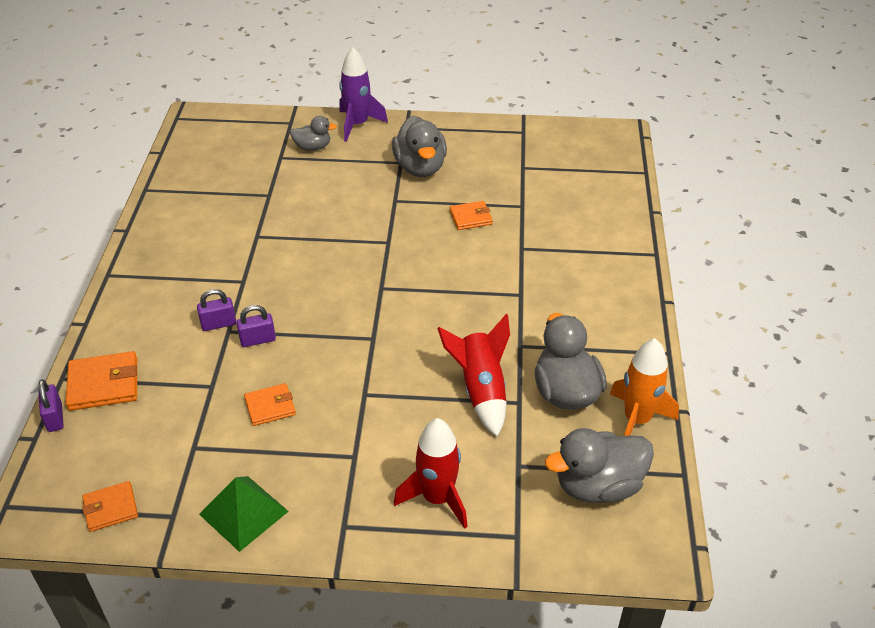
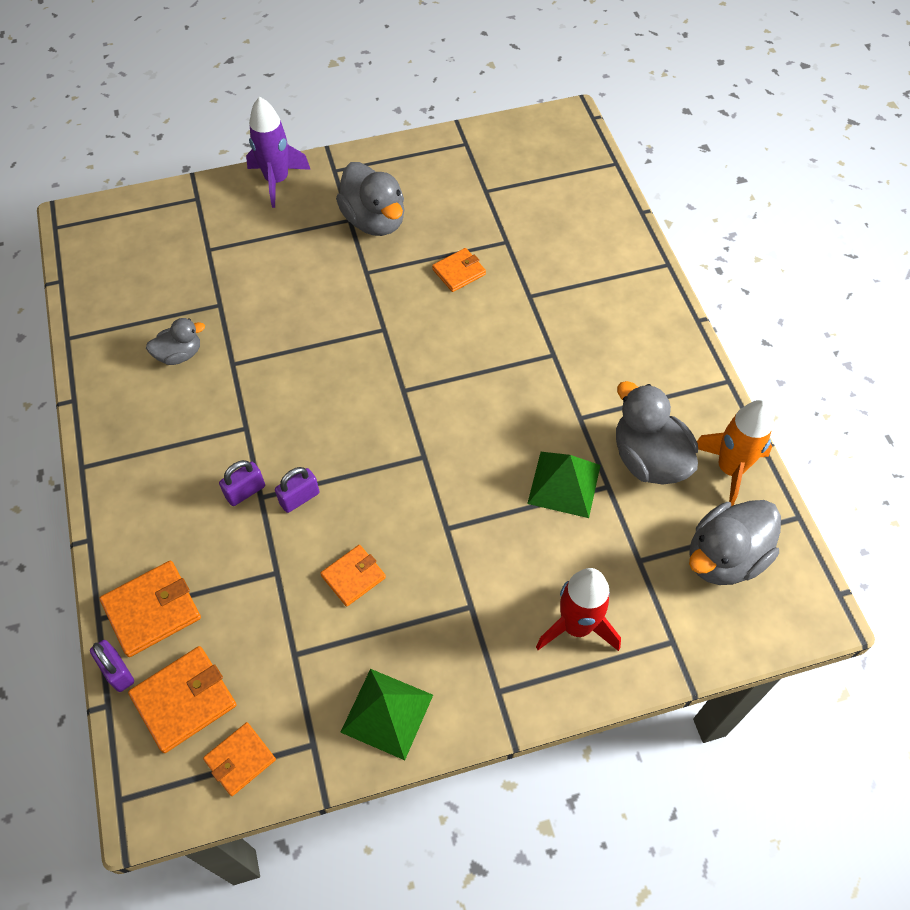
camera: 20 degrees left, 15 degrees up
(92, 453) = (184, 700): none -> orange wallet
(313, 147) = (240, 225): grey duck -> grey duck (179, 354)
(481, 390) = (564, 484): red rocket -> green pyramid

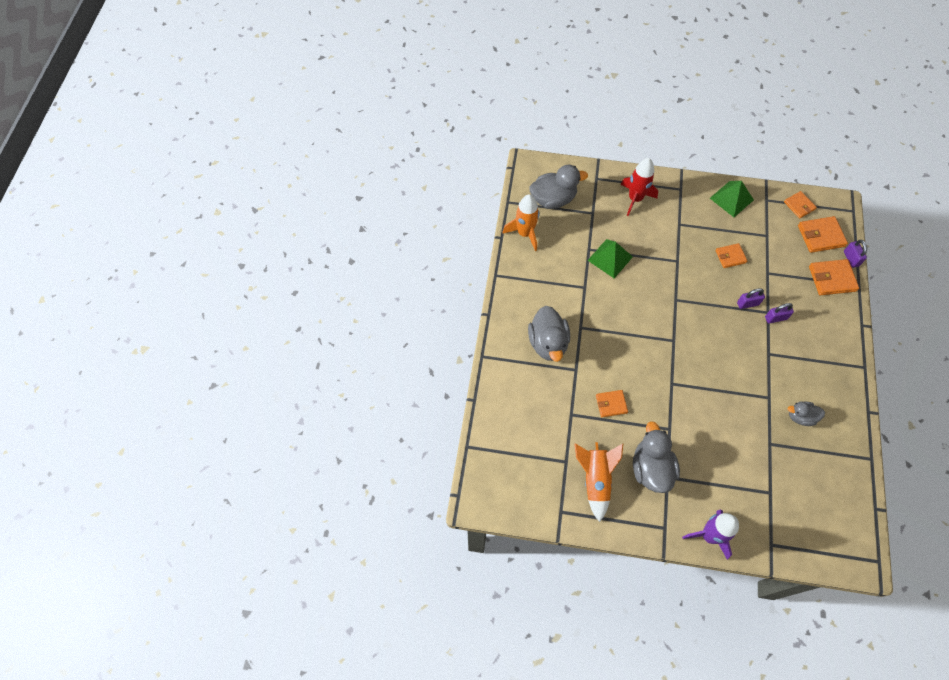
camera: 155 degrees left, 5 degrees up
(240, 760) = (799, 206): orange wallet -> orange wallet turned 75 degrees clockwise
(439, 185) = (595, 480): none -> orange rocket
(648, 459) = (561, 253): grey duck -> grey duck (548, 343)

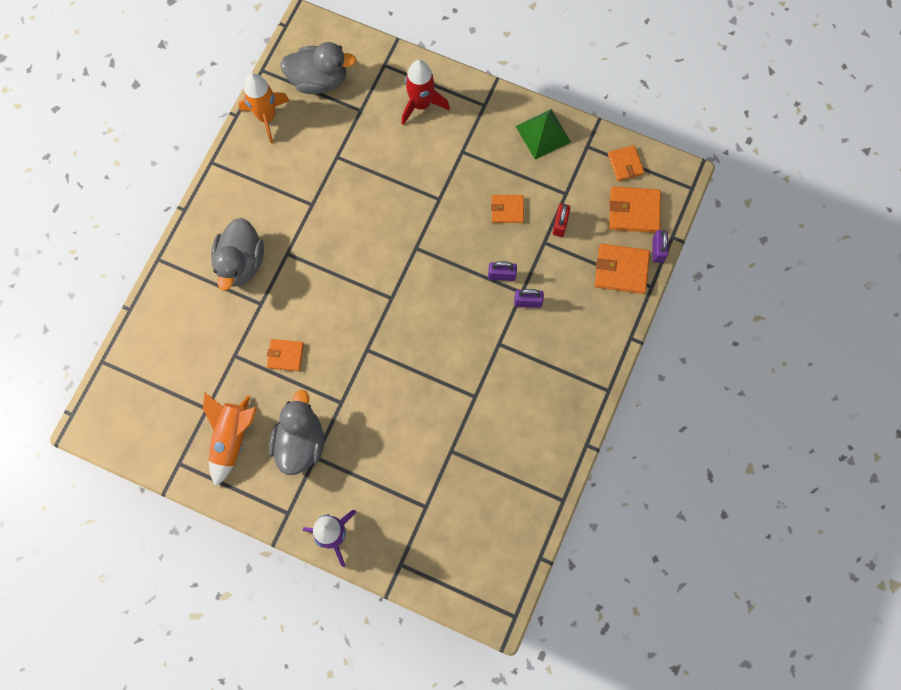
camera: 15 degrees right, 10 degrees up
(610, 258) = (358, 175): green pyramid -> none
(773, 257) = (560, 224): none -> red padlock
(800, 417) = (502, 429): grey duck -> none

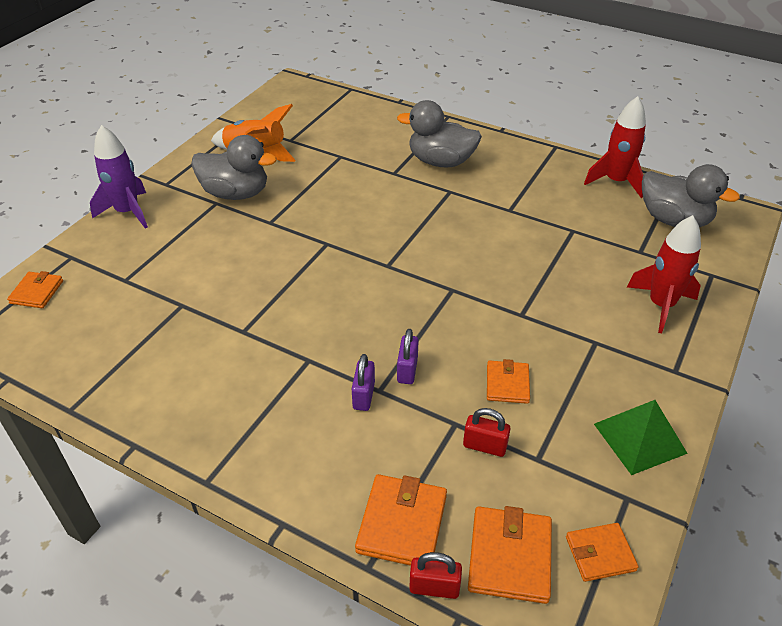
camera: 95 degrees right, 30 degrees down
(266, 117) = (616, 182): orange rocket -> red rocket
(285, 355) = (333, 187): orange wallet -> orange wallet (37, 292)
(319, 80) = (674, 220): grey duck -> grey duck turned 60 degrees counterclockwise
(658, 250) = (434, 587): purple padlock -> red padlock

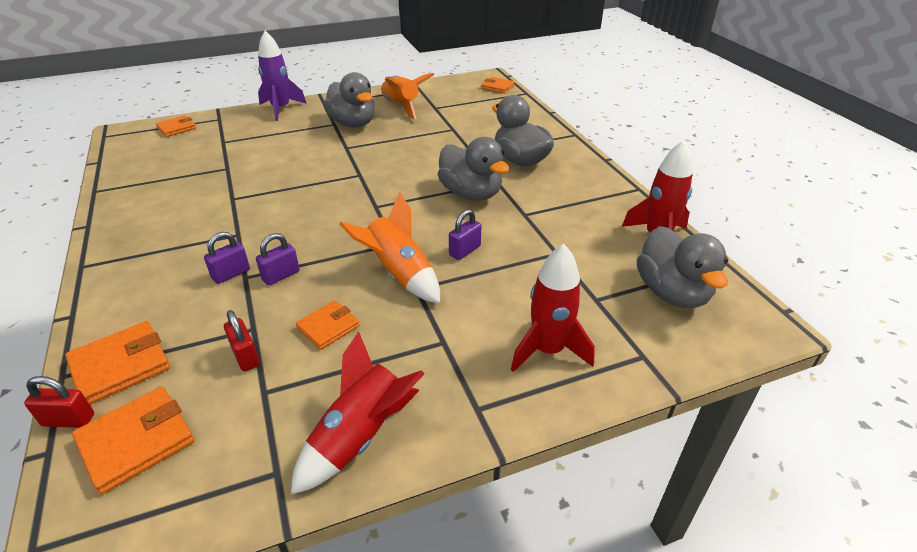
camera: 40 degrees right, 5 degrees down
(434, 587) = (68, 420): red padlock -> red padlock turned 45 degrees counterclockwise
(446, 213) = (471, 194): none -> grey duck
(494, 311) = (399, 274): none -> orange rocket
(511, 264) = (465, 251): none -> purple padlock
(600, 554) = (190, 494): orange wallet -> orange wallet (497, 87)
(639, 438) = (360, 436): green pyramid -> red rocket

